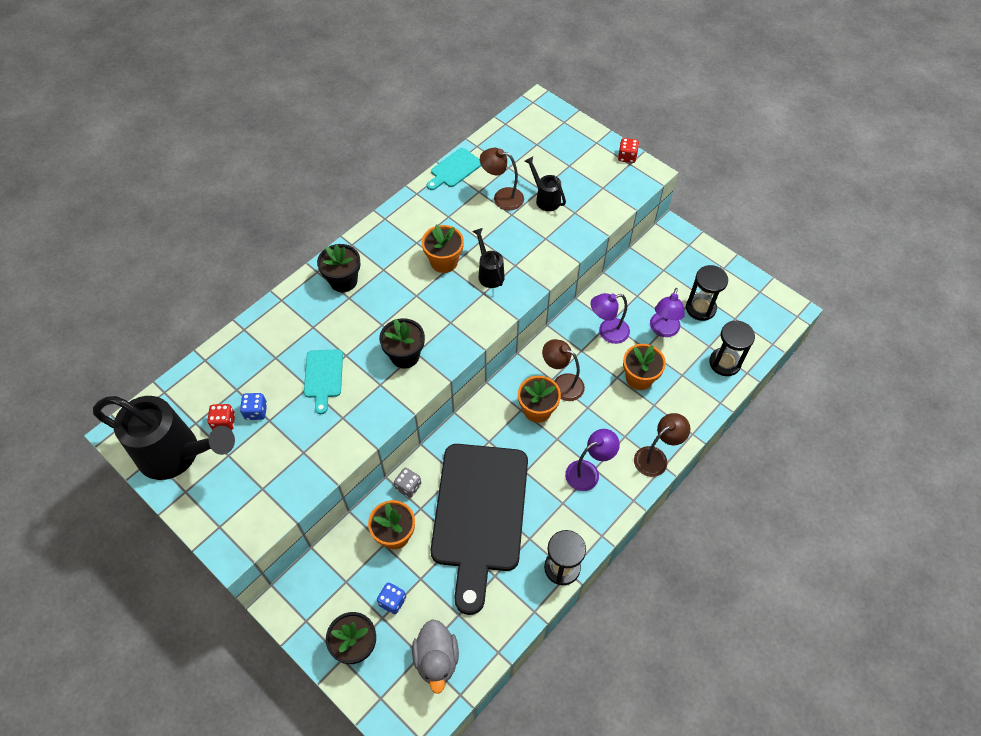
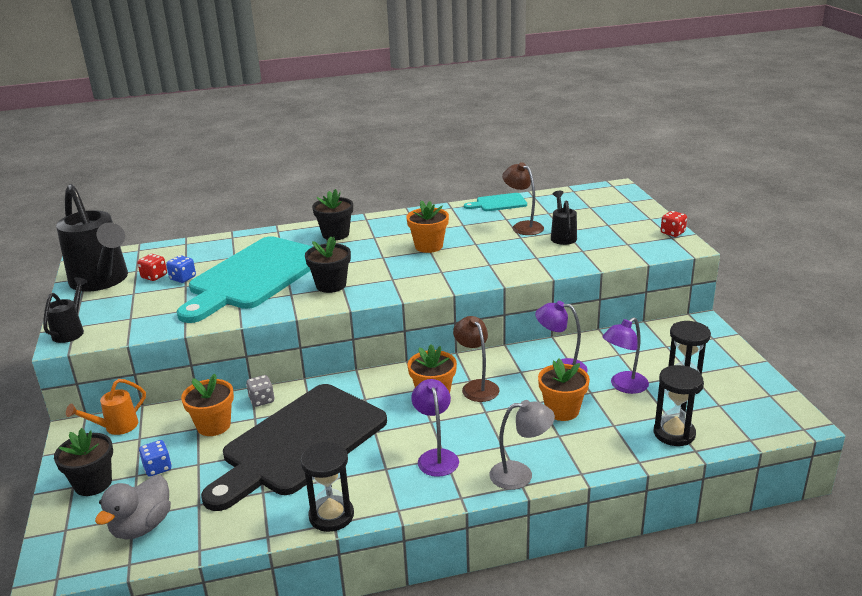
camera: 35 degrees right, 30 degrees down
(313, 582) = (115, 427): none -> orange watering can
(323, 377) = (254, 276): turquoise cutting board -> turquoise cutting board, size x2.37
(489, 273) = (460, 262): black watering can -> black watering can (71, 331)
(588, 472) = (436, 457): purple lamp -> purple lamp turned 105 degrees counterclockwise
(656, 457) = (520, 475): brown lamp -> grey lamp

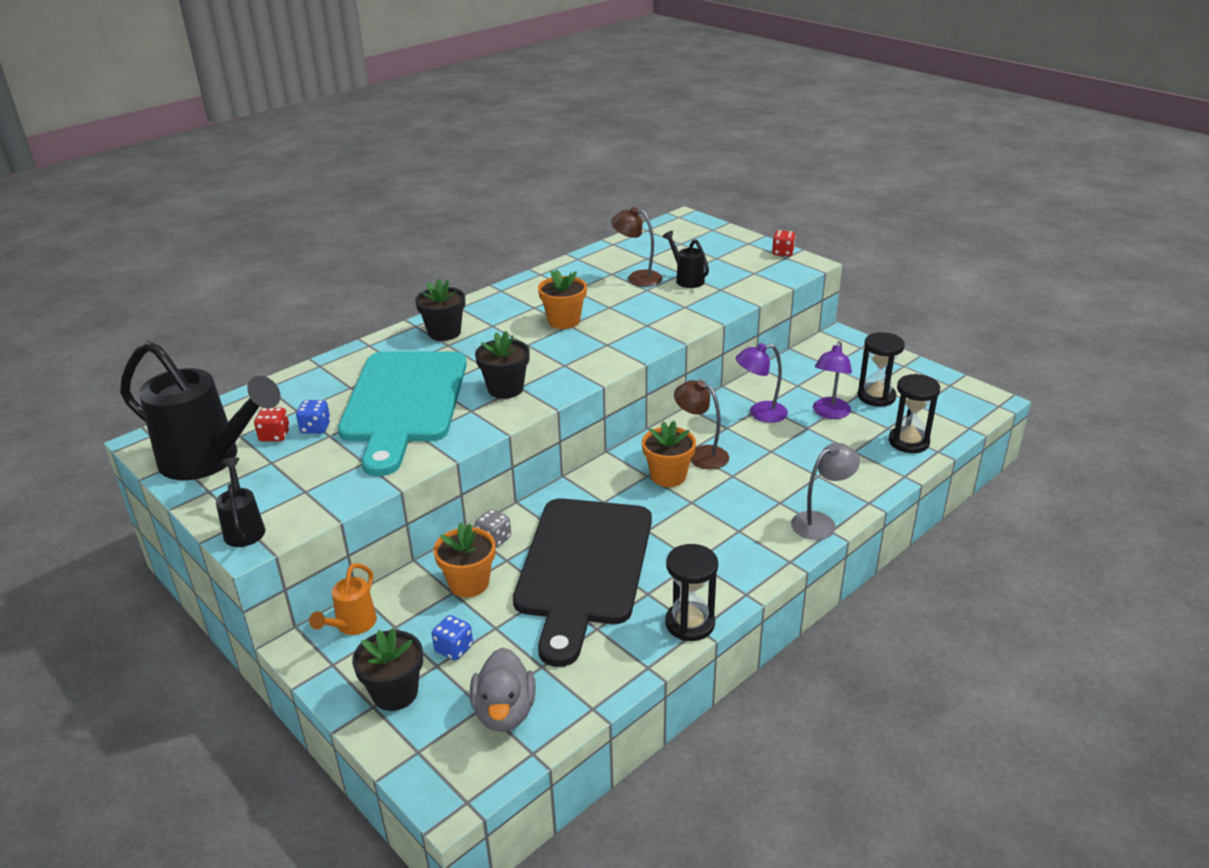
camera: 30 degrees left, 5 degrees up
(436, 457) = (730, 533): purple lamp -> none
(498, 203) = (585, 259): turquoise cutting board -> none
(562, 410) = (799, 452): orange flower pot -> none

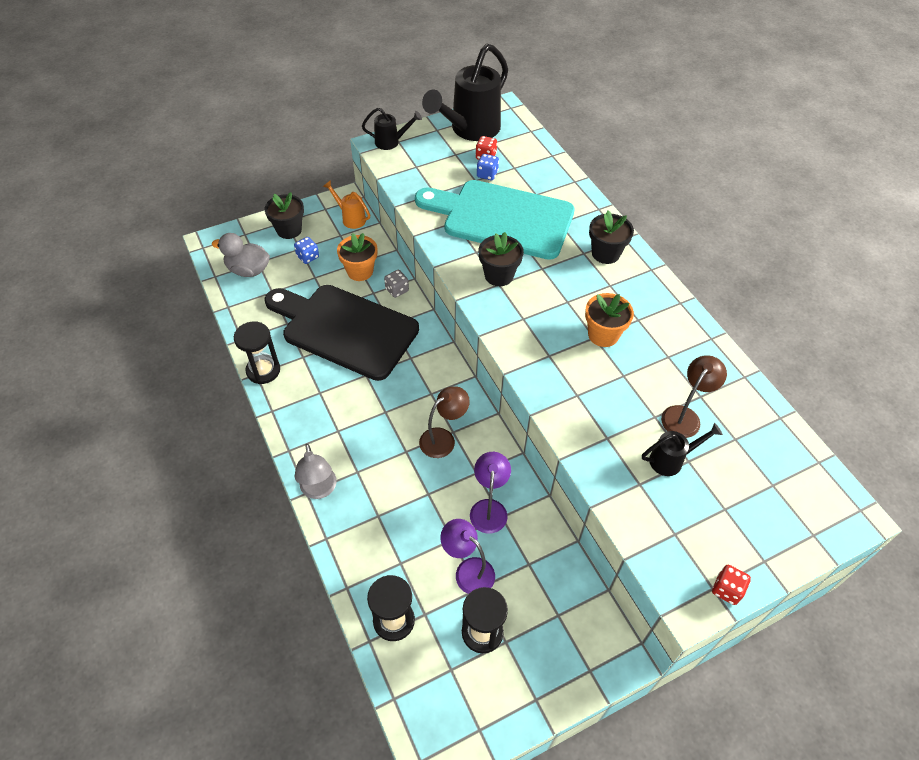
camera: 105 degrees right, 20 degrees up
(668, 476) = (424, 406): orange flower pot -> none

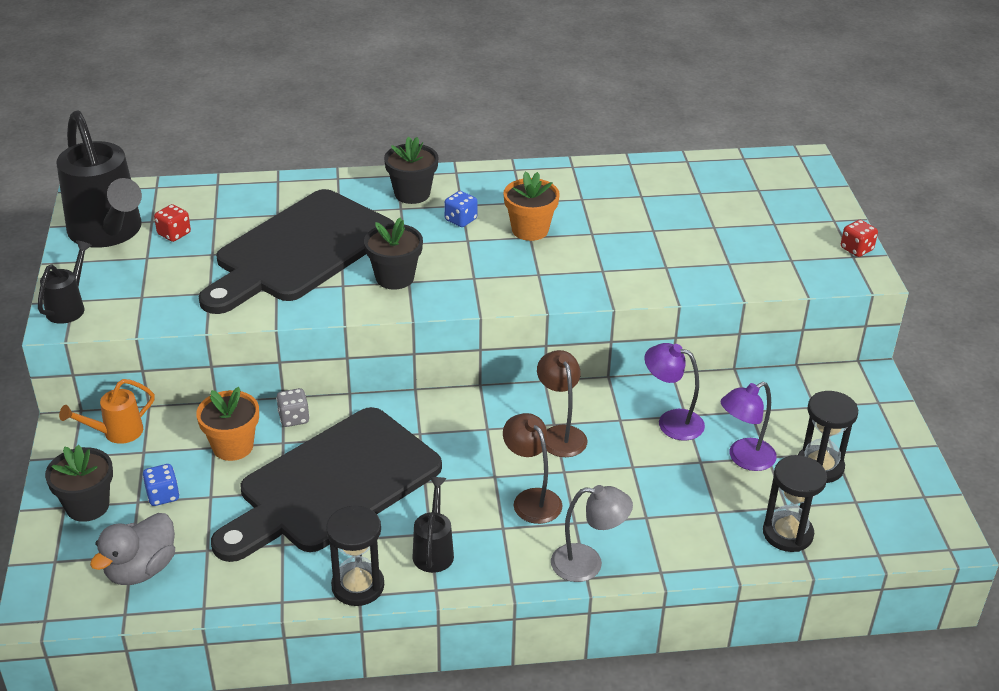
camera: 70 degrees left, 15 degrees down
(487, 174) = (210, 241): blue dice -> blue dice (460, 220)
(502, 218) = (300, 251): turquoise cutting board -> black cutting board
(671, 460) = (709, 236): black watering can -> black watering can (434, 550)
(684, 416) = (660, 212): brown lamp -> brown lamp (531, 499)

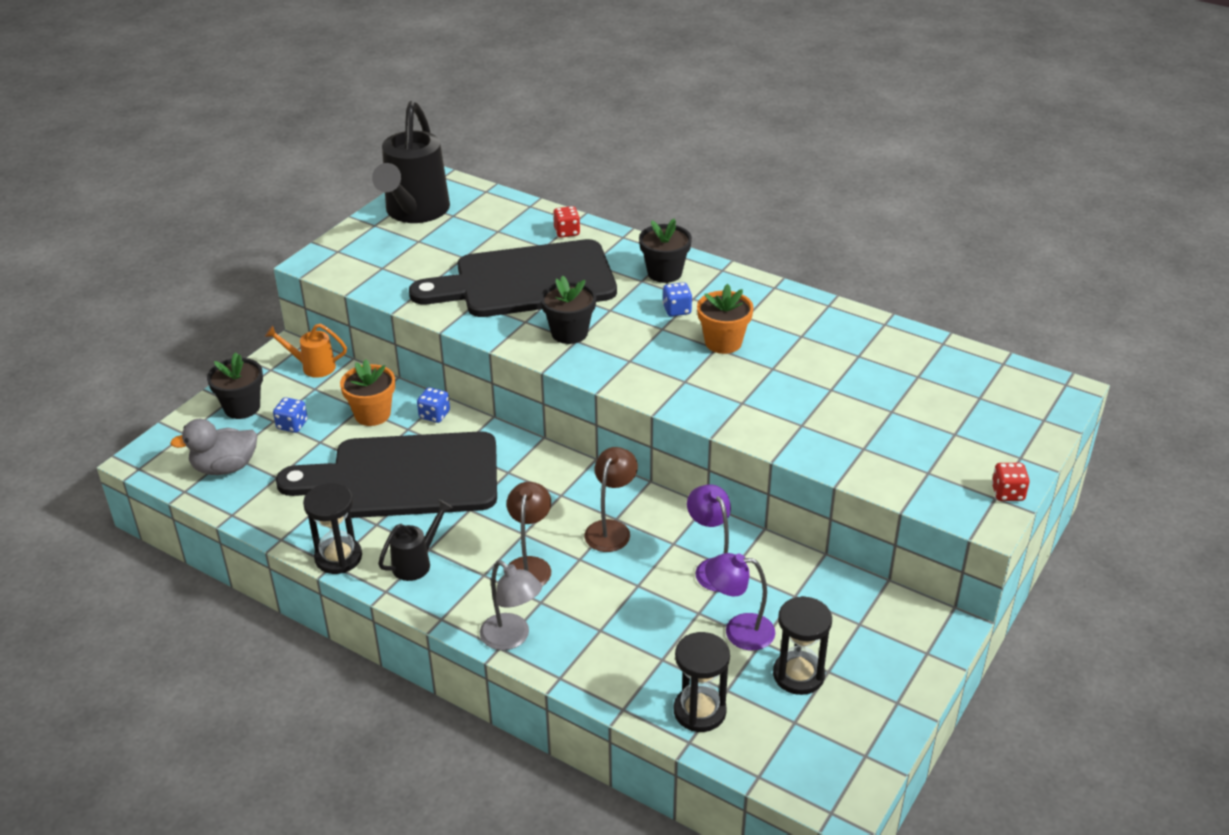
camera: 40 degrees right, 0 degrees up
(69, 307) = (330, 254): black watering can -> none
(174, 234) = (456, 231): red dice -> red dice (567, 232)
(294, 418) = (434, 415): grey dice -> blue dice

